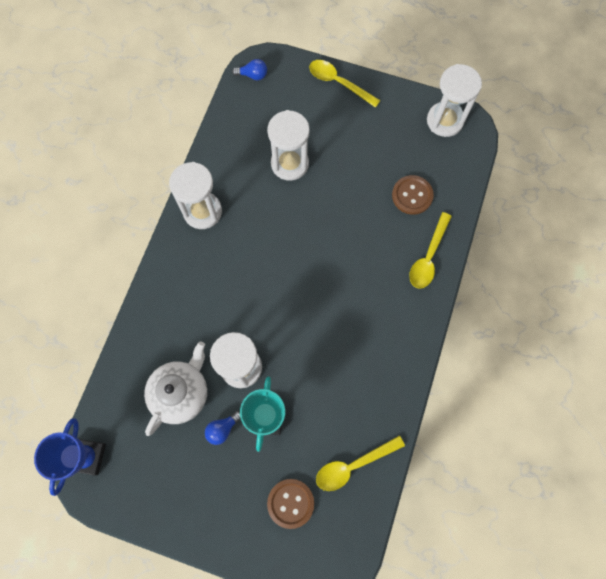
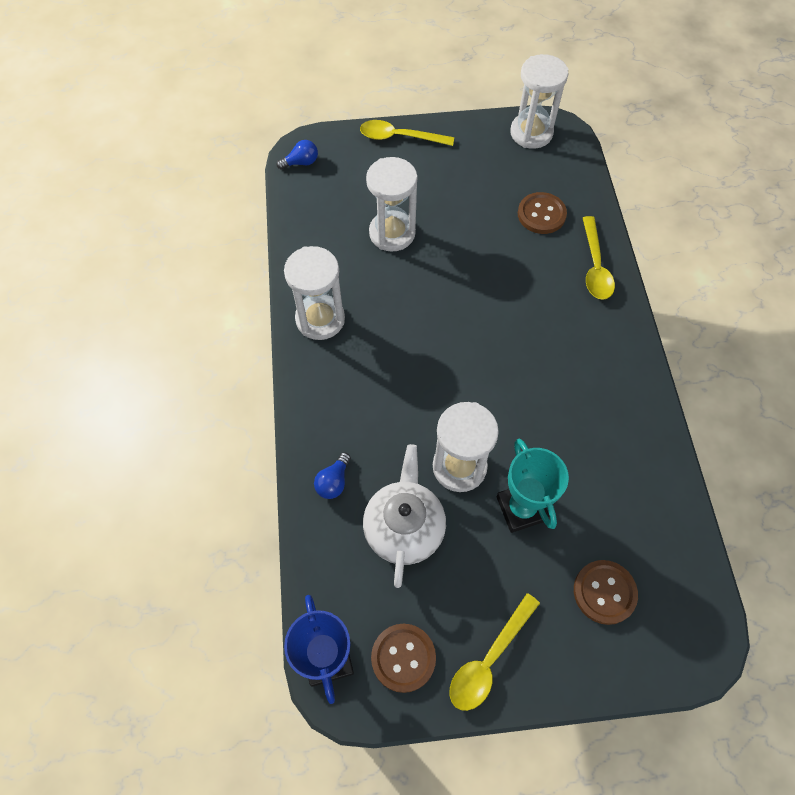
camera: 25 degrees left, 10 degrees down
(134, 480) = (403, 658): none -> brown button
(222, 429) = (477, 545): blue light bulb -> blue light bulb (333, 482)
(353, 465) = (648, 515): yellow spoon -> yellow spoon (489, 659)

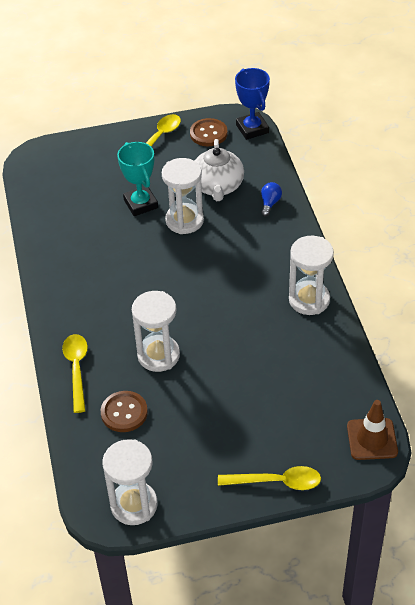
camera: 175 degrees right, 15 degrees down
(301, 163) = (372, 439): blue light bulb -> brown traffic cone
(392, 233) = (264, 377): white hourglass -> white hourglass (158, 355)
(604, 592) = (88, 172): brown button -> none

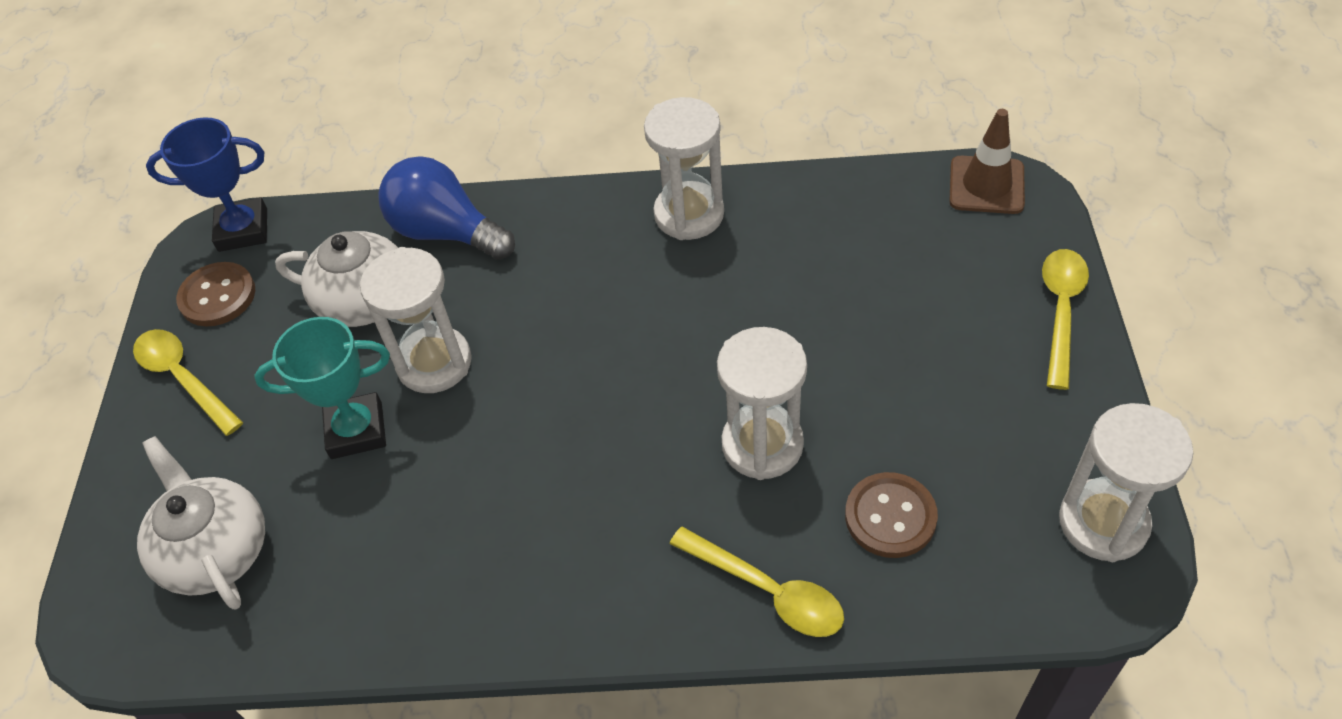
camera: 75 degrees left, 5 degrees up
(73, 177) = (216, 550): none -> white teapot
(77, 369) = (768, 591): yellow spoon -> yellow spoon turned 150 degrees counterclockwise
(270, 203) = (446, 232): blue light bulb -> blue light bulb, size x2.11

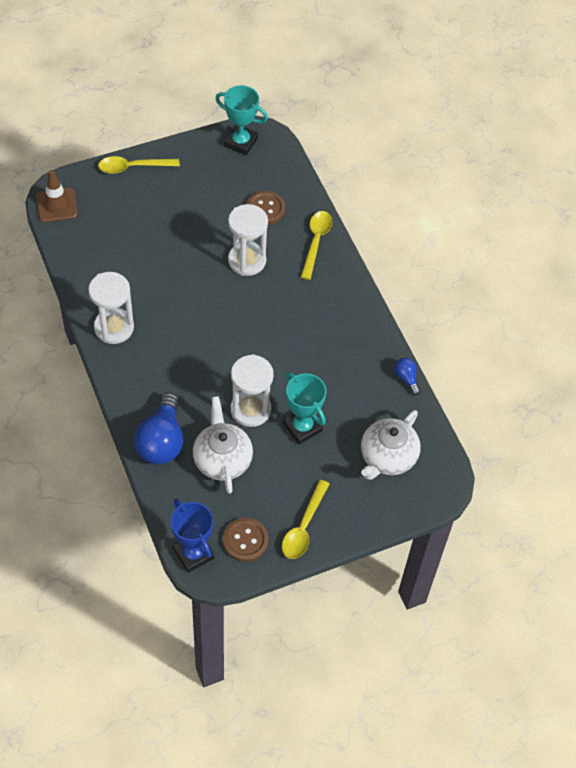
camera: 120 degrees left, 5 degrees up
(353, 652) = (406, 378): none -> blue light bulb
(1103, 523) = (241, 142): white hourglass -> turquoise trophy

